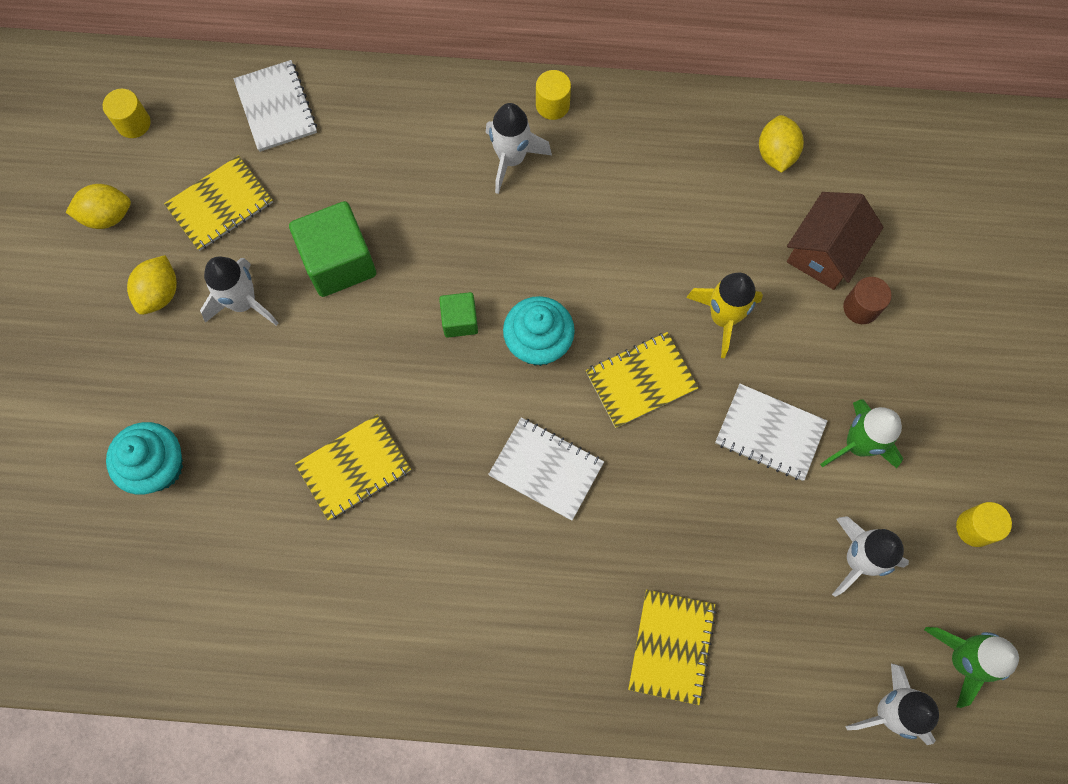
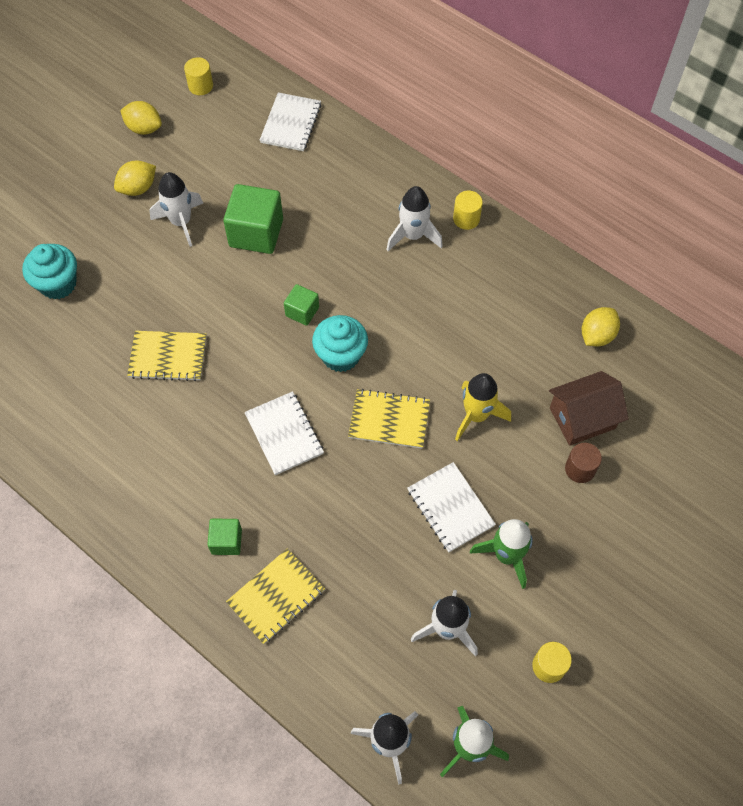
camera: 35 degrees right, 10 degrees down
(220, 205) = (213, 159): yellow notebook -> none
(577, 625) = (226, 541): none -> green cube

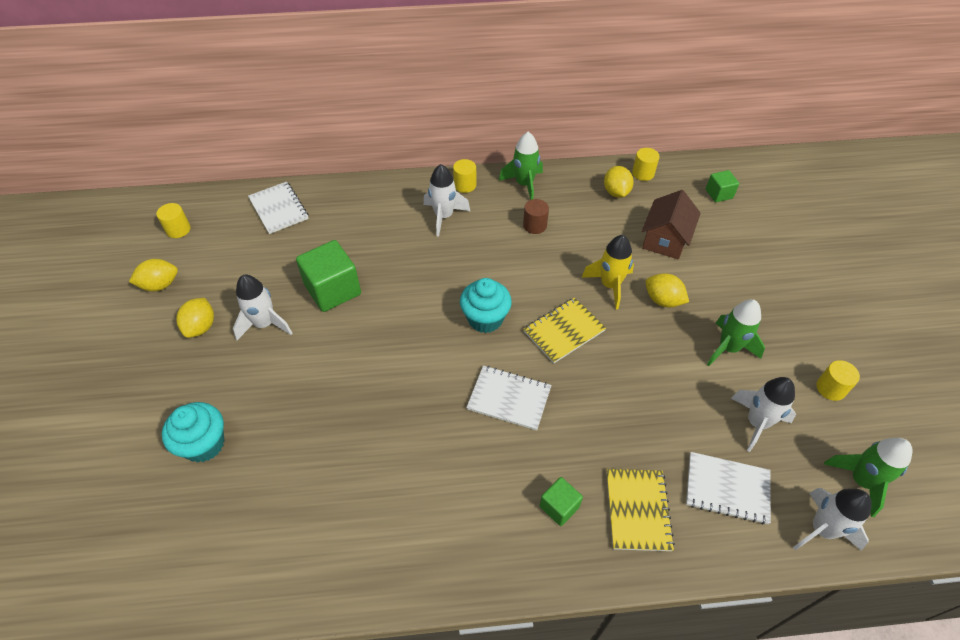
camera: 45 degrees left, 10 degrees down
(168, 357) = (361, 420): yellow notebook -> none
(302, 311) = (426, 313): green cube -> green cube (719, 194)
(450, 508) = (664, 350): white notebook -> white notebook (727, 488)
(505, 468) = (663, 300): none -> yellow lemon
(520, 260) = (524, 184): none -> green rocket
(580, 469) = (700, 267): brown cylinder -> brown cylinder (534, 225)
(649, 338) = (643, 173): none -> yellow cylinder

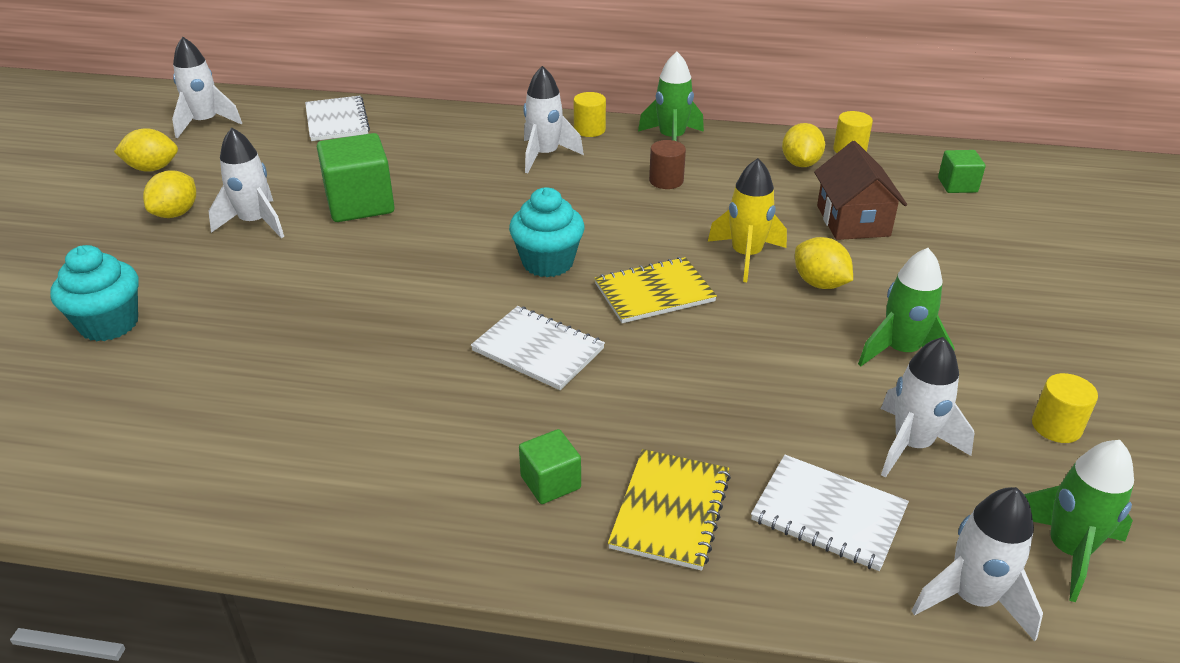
camera: 15 degrees right, 15 degrees down
(178, 229) = (205, 123): yellow cylinder -> white rocket
(665, 239) = (853, 221): brown house -> brown house turned 45 degrees counterclockwise

